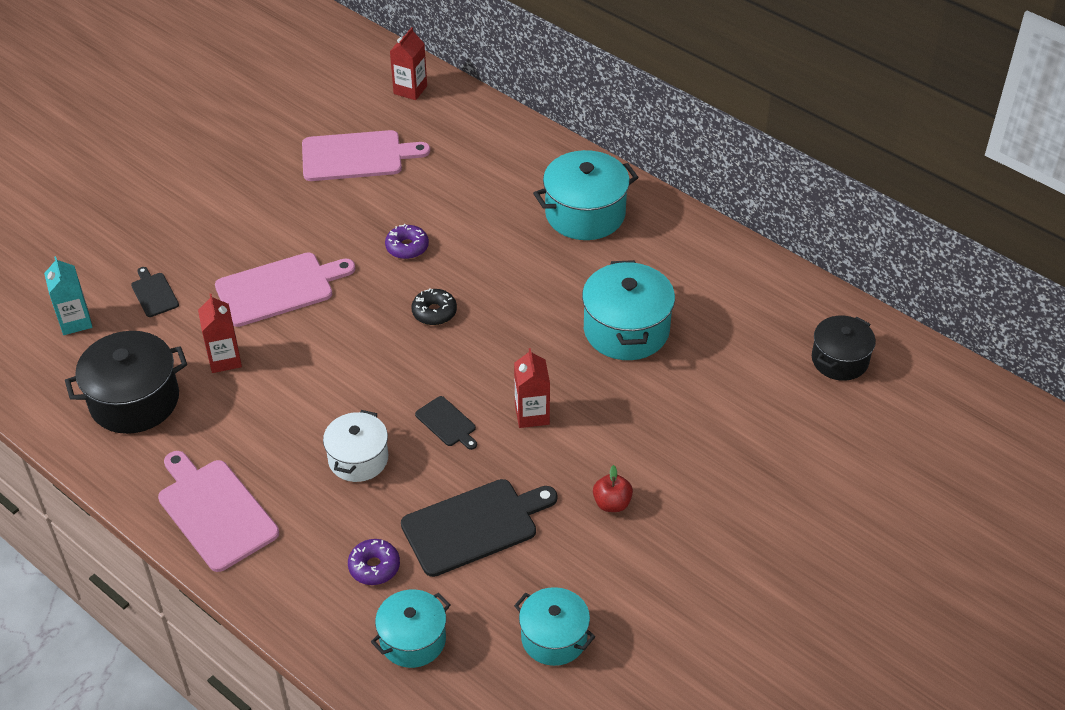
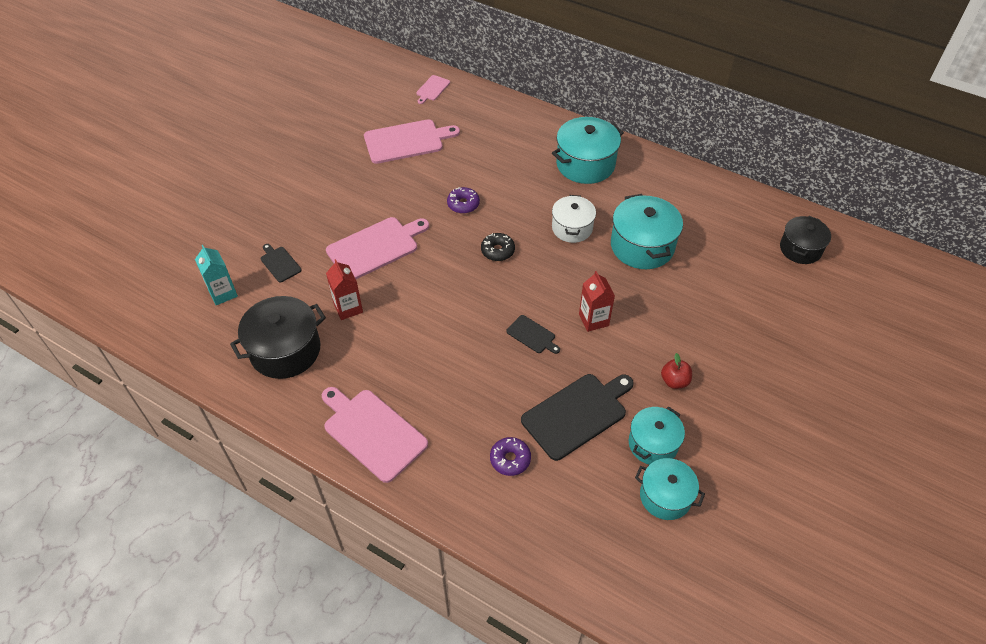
camera: 10 degrees left, 5 degrees up
(358, 459) = (473, 373): white pot -> white pot (572, 228)
(410, 90) = (432, 89): red carton -> pink cutting board
(413, 640) = (557, 515): turquoise pot -> turquoise pot (653, 444)

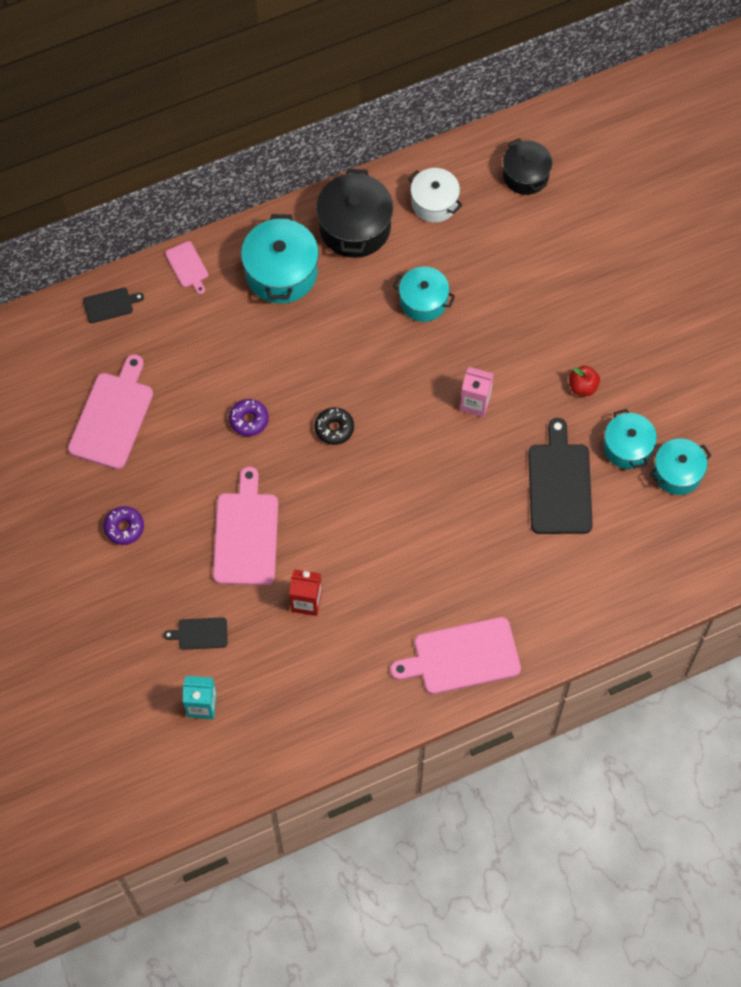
camera: 55 degrees left, 15 degrees up
(285, 350) = (317, 683): black pot -> black pot (354, 227)
(432, 89) = (46, 340): pink cutting board -> pink cutting board (187, 266)
(510, 459) = (565, 564): purple donut -> purple donut (124, 528)
(532, 335) = (454, 464): black cutting board -> black cutting board (110, 305)
(572, 228) = (355, 344): white pot -> white pot (434, 203)
(593, 320) = (475, 403): red carton -> pink carton
(642, 246) = (423, 301): turquoise pot -> turquoise pot, size x0.65

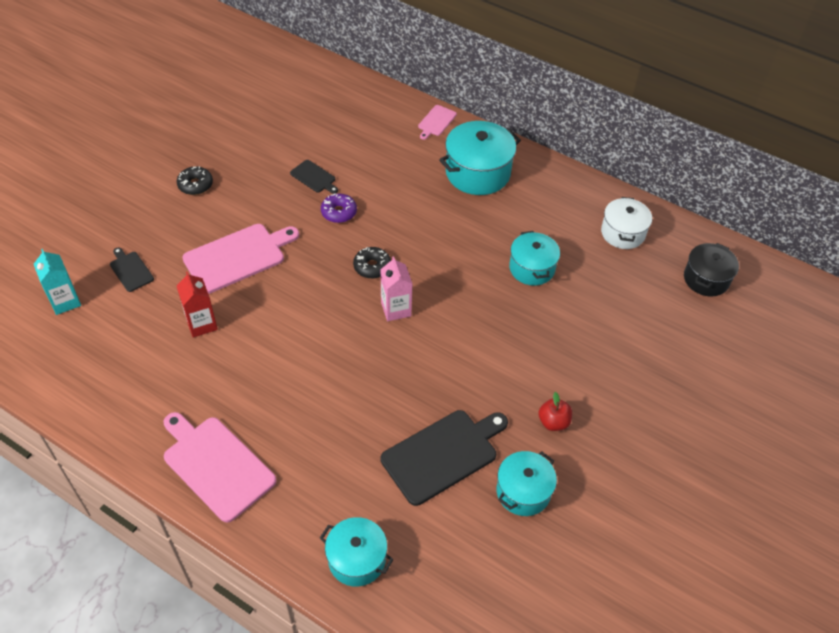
camera: 55 degrees right, 15 degrees down
(110, 305) = (371, 97): black cutting board -> black cutting board (314, 177)
(112, 417) = (282, 138): pink cutting board -> none
(124, 528) = (195, 185): purple donut -> black donut
(354, 227) = (555, 196): black pot -> none
(475, 403) = (471, 349): pink carton -> pink carton (396, 309)
(677, 473) = (531, 551): turquoise pot -> turquoise pot (357, 559)

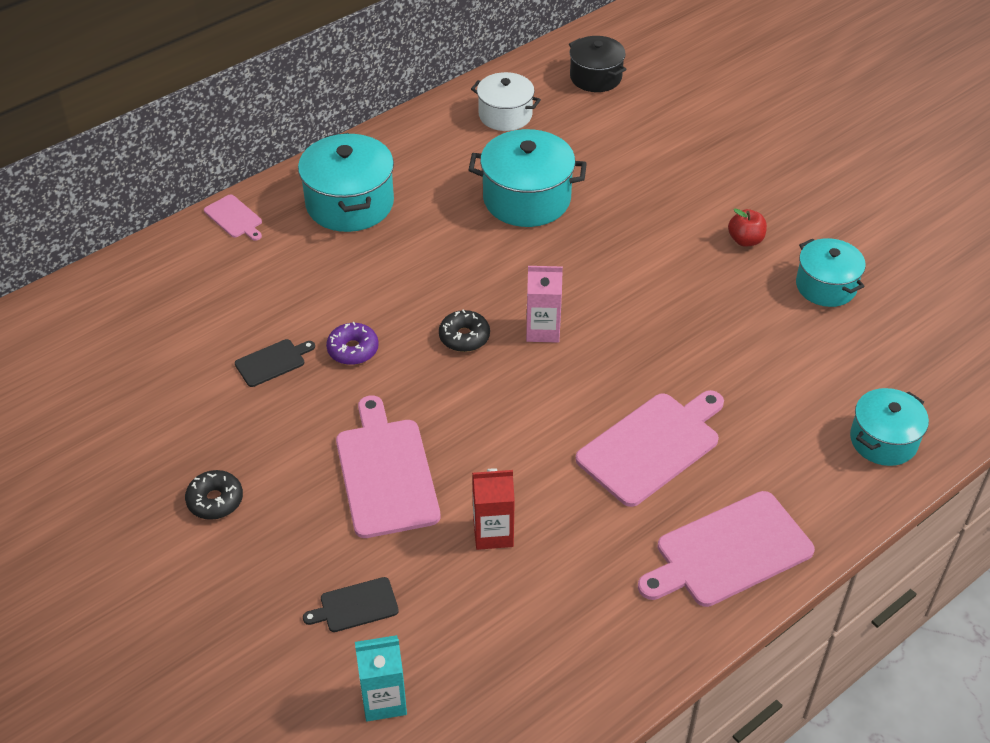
camera: 70 degrees left, 5 degrees down
(303, 398) = (651, 446): none -> pink cutting board
(442, 454) = (764, 338): black cutting board -> none
(532, 268) = (526, 199): turquoise pot -> turquoise pot, size x1.53

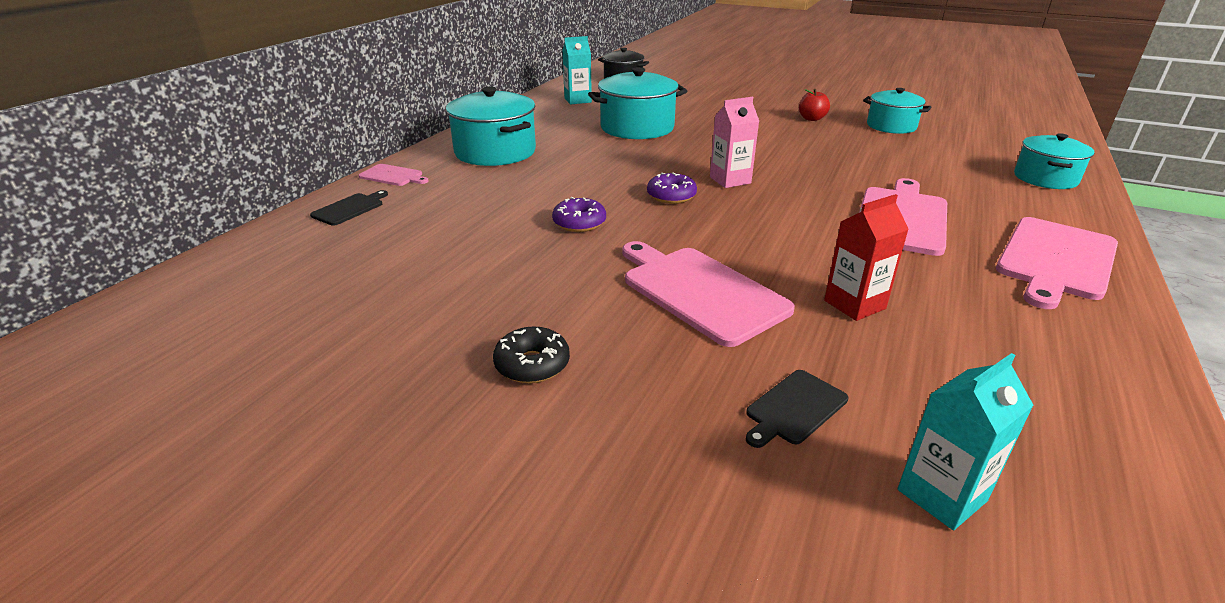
camera: 25 degrees left, 15 degrees down
(272, 362) = (505, 247): black cutting board -> black cutting board (349, 208)
(464, 337) = (671, 196): black donut -> purple donut
(505, 115) = (577, 100): white pot -> turquoise carton

